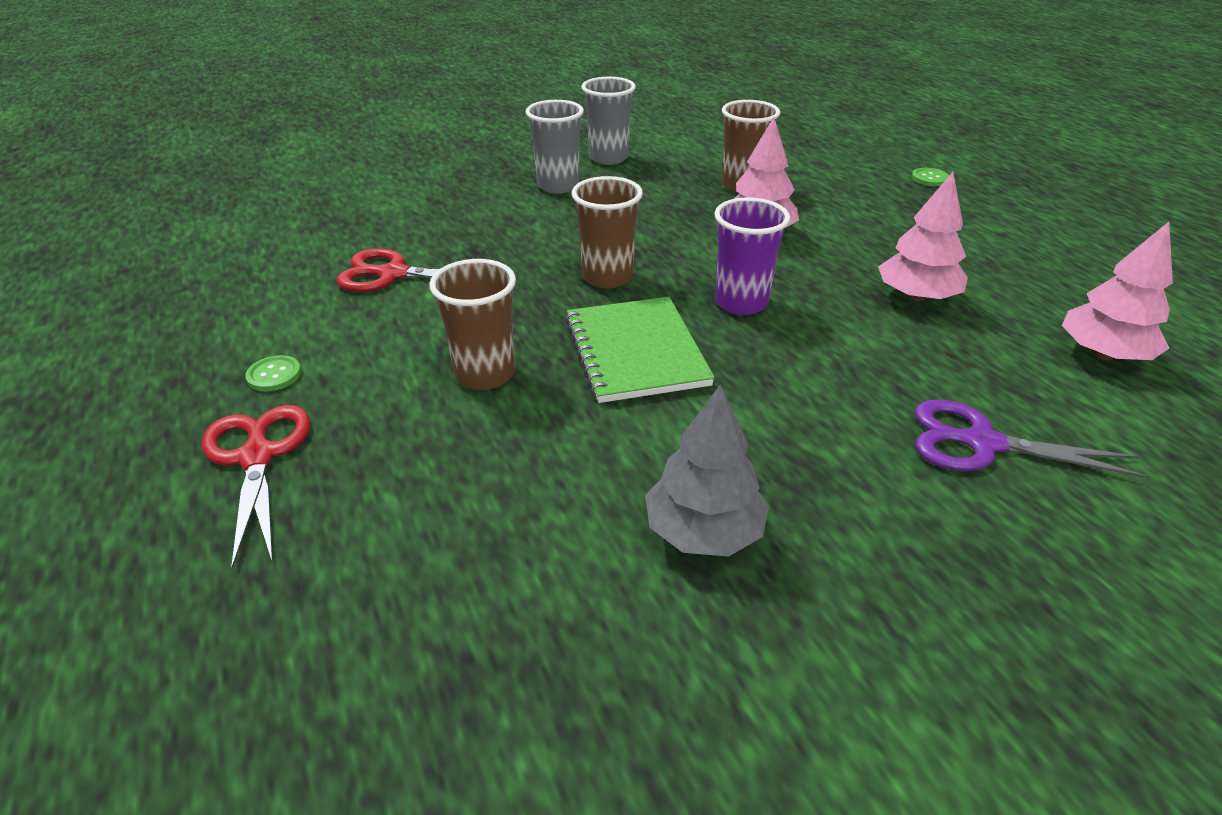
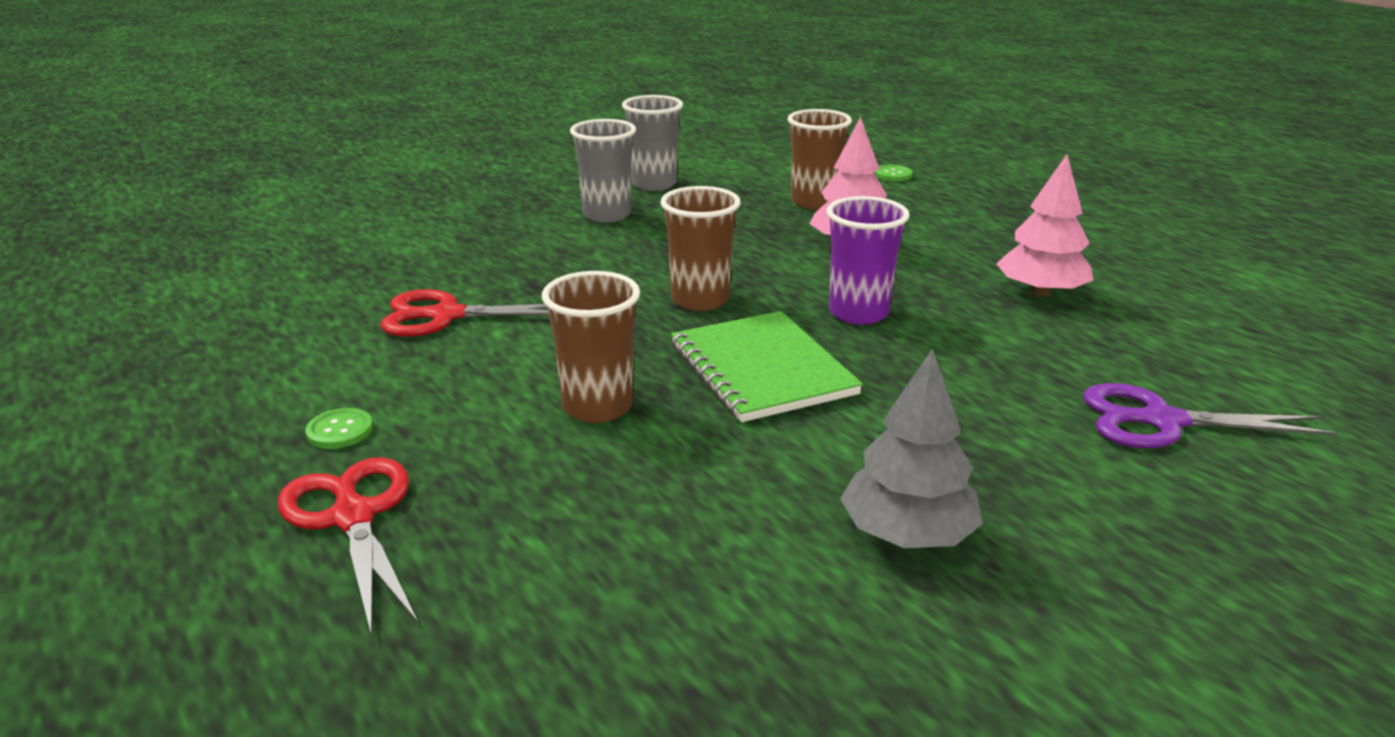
camera: 10 degrees left, 10 degrees down
(929, 178) = (1009, 183): green button -> green button (892, 174)
(1103, 354) = (1246, 329): pink tree -> none

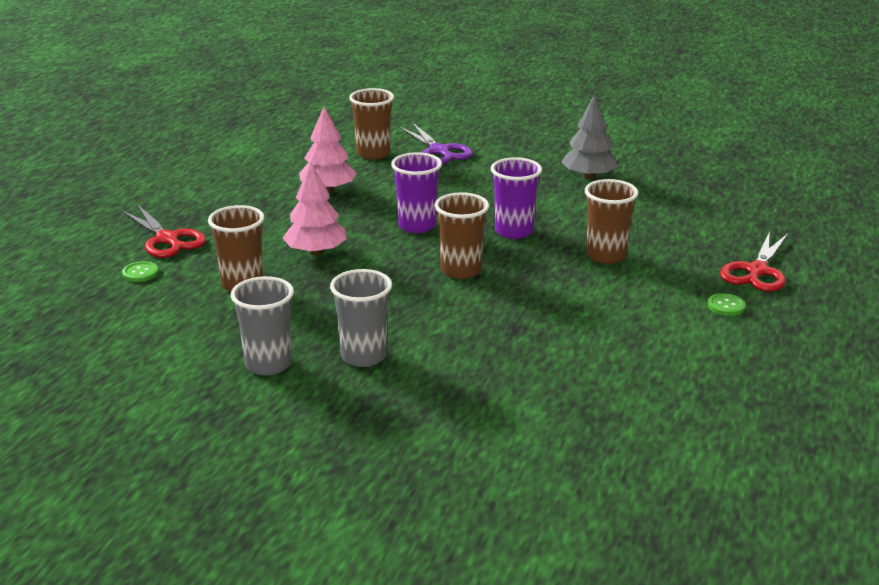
camera: 125 degrees left, 0 degrees up
(447, 315) = (593, 338): red scissors -> red scissors (167, 239)
(762, 369) = (514, 231): green notebook -> purple cup
(1179, 360) = (373, 153): none -> brown cup

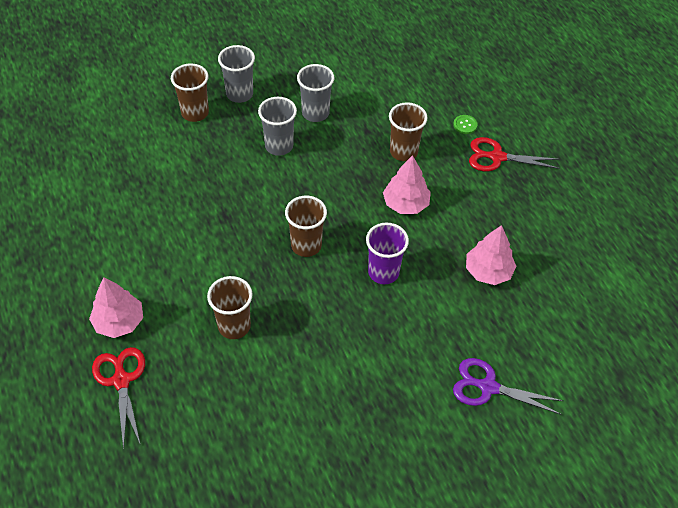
camera: 135 degrees right, 25 degrees up
(325, 437) = (239, 94): none -> grey cup
(373, 153) = (526, 343): brown cup -> brown cup (195, 113)
(514, 231) = (318, 311): purple cup -> none
(588, 176) = (339, 436): grey tree -> none
(726, 306) = (119, 322): green button -> pink tree

